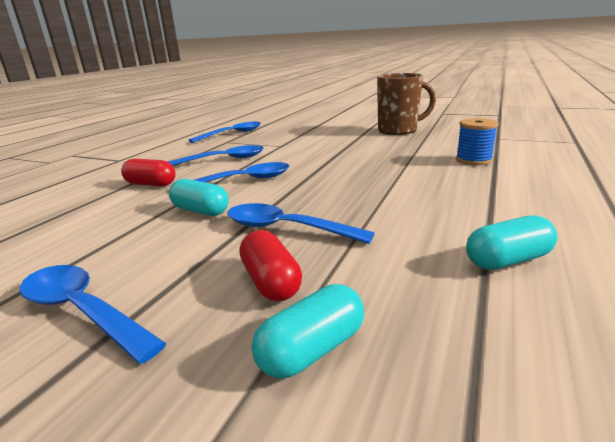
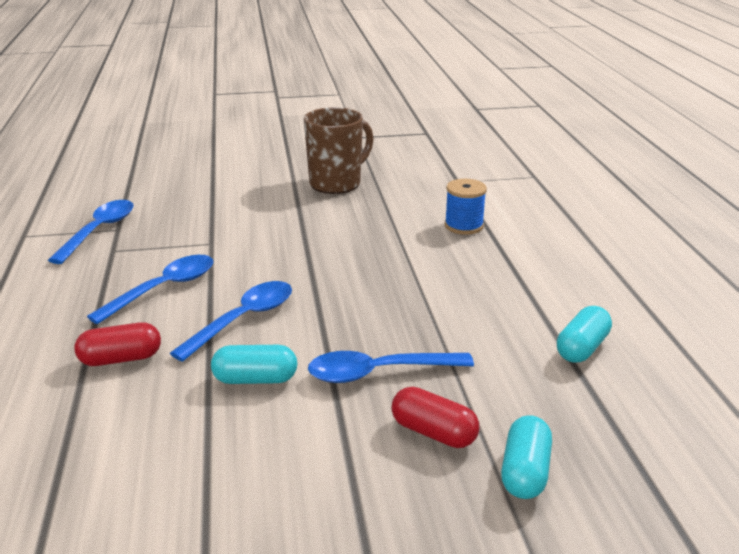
camera: 35 degrees left, 5 degrees up
(82, 310) = (306, 525): blue spoon -> none

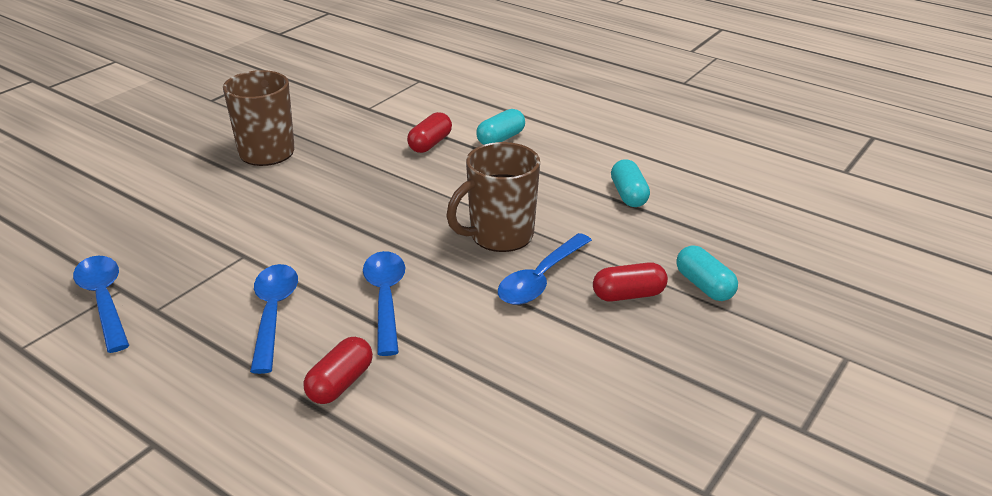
camera: 45 degrees left, 5 degrees up
(255, 379) = (469, 333): turquoise capsule -> turquoise capsule (501, 139)
(403, 320) = (499, 236): none -> brown mug
(464, 226) = (430, 144): blue spool -> red capsule

